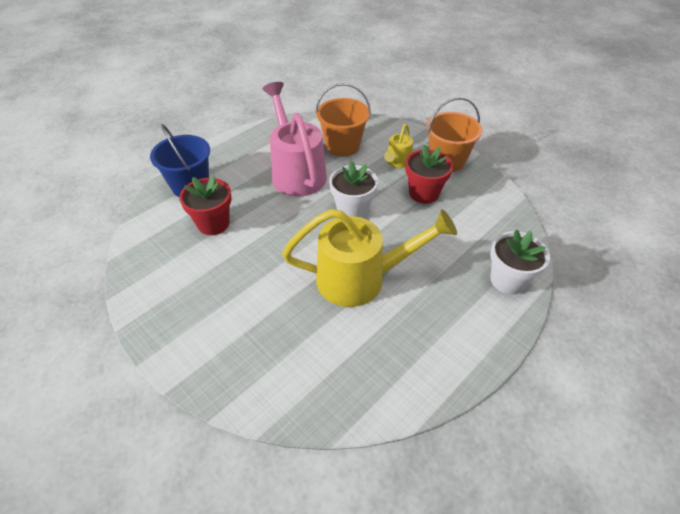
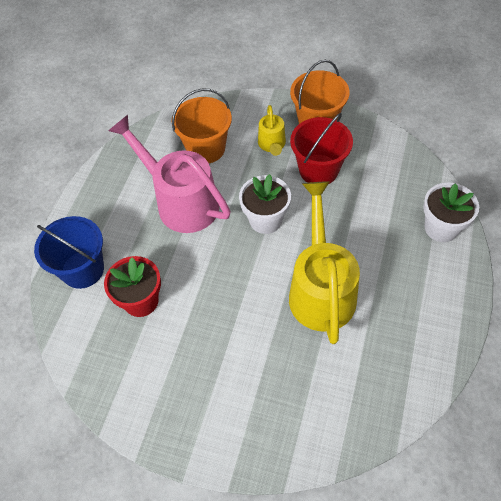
camera: 25 degrees left, 10 degrees up
(361, 278) = (321, 289): yellow watering can -> yellow watering can turned 60 degrees counterclockwise
(424, 193) = (318, 170): red flower pot -> red bucket

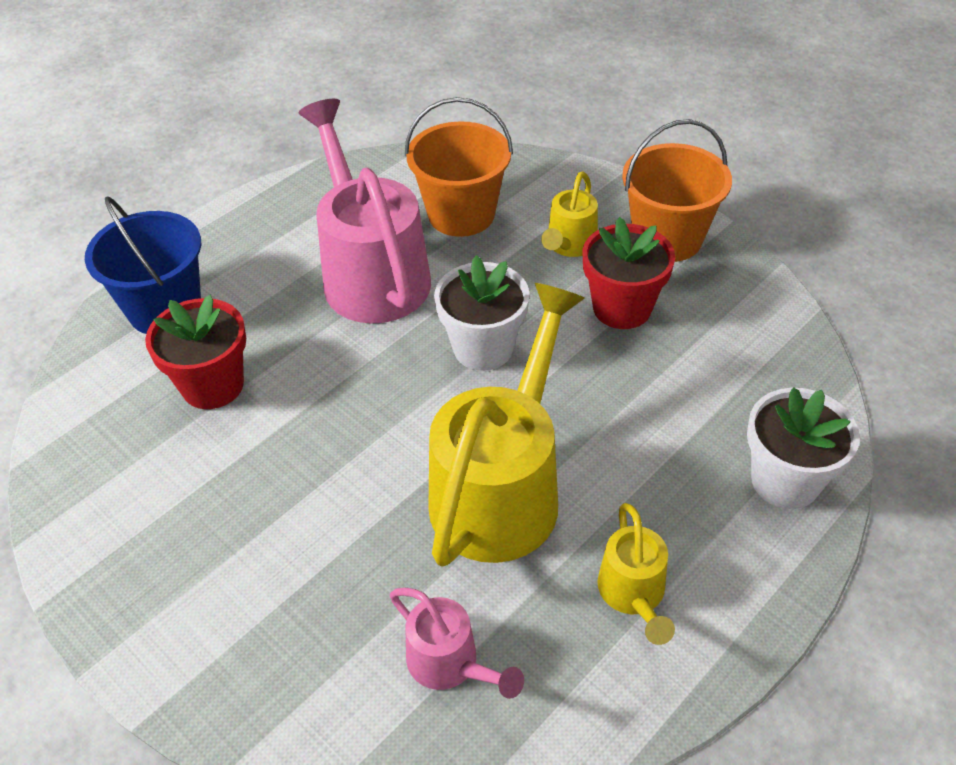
camera: 25 degrees right, 10 degrees down
(318, 170) = (622, 308): red bucket -> red flower pot
(351, 385) = (450, 664): none -> pink watering can
(409, 313) = (633, 595): none -> yellow watering can

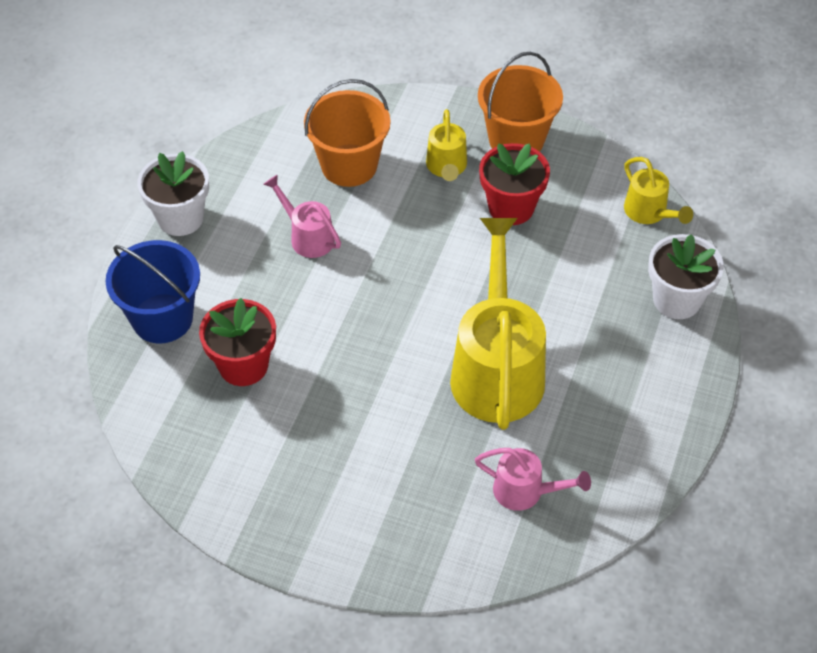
camera: 25 degrees left, 5 degrees up
(371, 272) = (307, 236): pink watering can -> pink watering can, size x0.49
(483, 348) = (427, 271): white flower pot -> white flower pot (180, 218)
(633, 595) = (616, 408): yellow watering can -> yellow watering can (649, 213)

